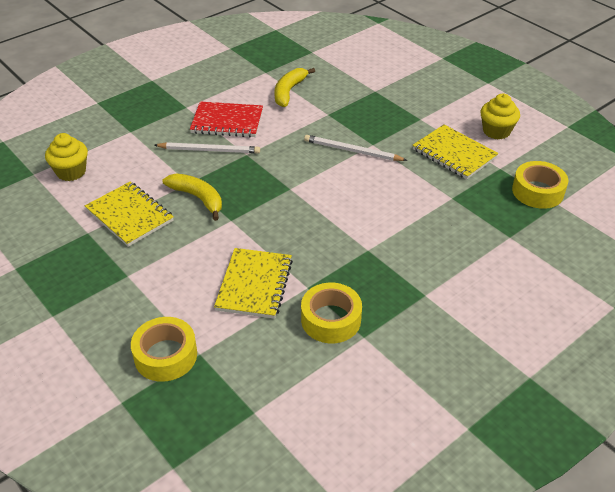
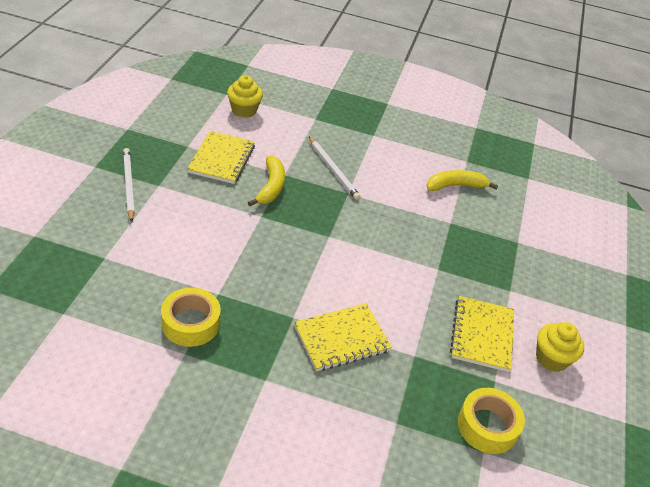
camera: 50 degrees right, 0 degrees up
(165, 355) = (91, 240): yellow tape -> none
(227, 122) = (378, 165): red notebook -> none
(254, 285) = (198, 259): yellow notebook -> yellow notebook (341, 339)
(352, 151) = (415, 258): white pencil -> white pencil (128, 185)

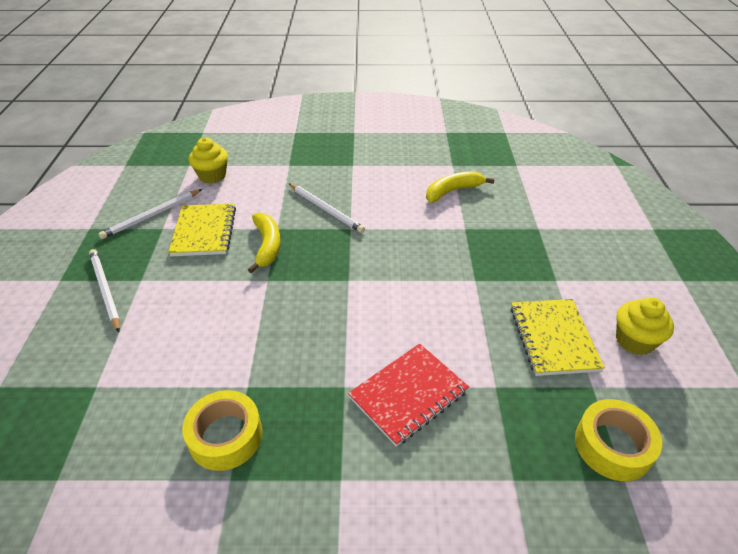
camera: 10 degrees left, 0 degrees up
(182, 132) = (152, 215): none -> white pencil
(341, 339) = (408, 394): yellow notebook -> red notebook

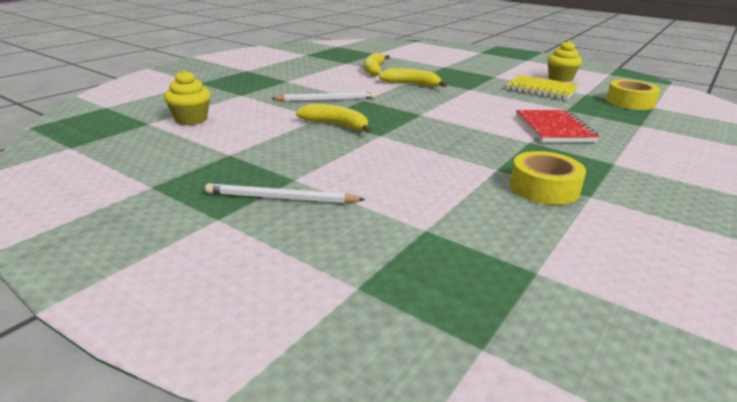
camera: 55 degrees left, 15 degrees down
(152, 215) = (198, 154): white pencil -> none
(204, 231) = (271, 140): yellow notebook -> none
(436, 235) = (412, 84): none -> yellow banana

